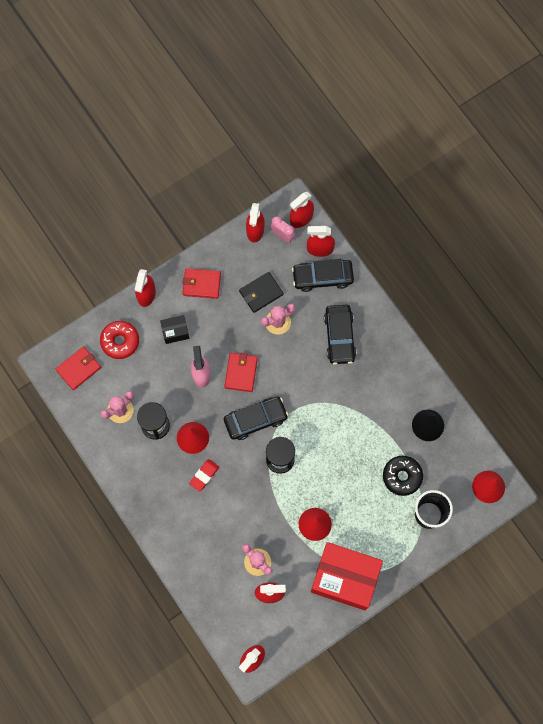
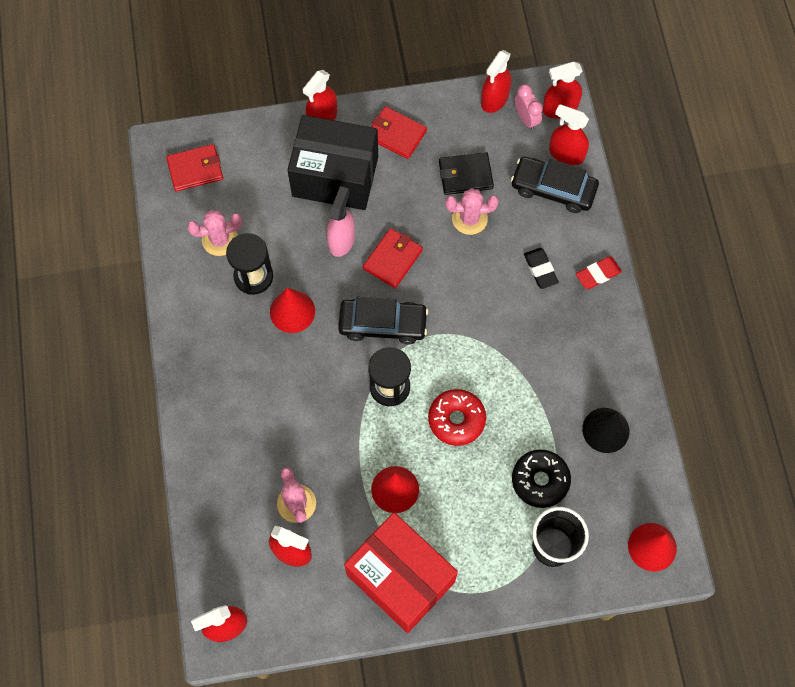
camera: 25 degrees right, 5 degrees down
(120, 341) = (262, 159): red donut -> red donut (456, 420)
(175, 332) = (335, 176): black box -> black box, size x2.25
(204, 475) = (283, 364): red eraser -> red eraser (598, 274)
(339, 337) = (540, 269): black car -> black eraser

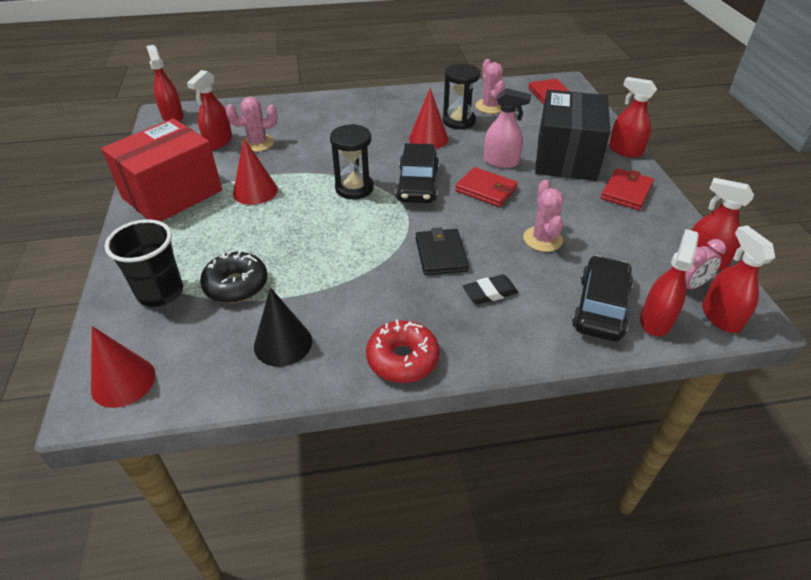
camera: 90 degrees right, 25 degrees down
(456, 420) = (315, 228): red donut -> red donut (402, 359)
(465, 175) = (595, 237): black wallet -> black wallet (441, 254)
(598, 274) = (490, 345): red eraser -> none

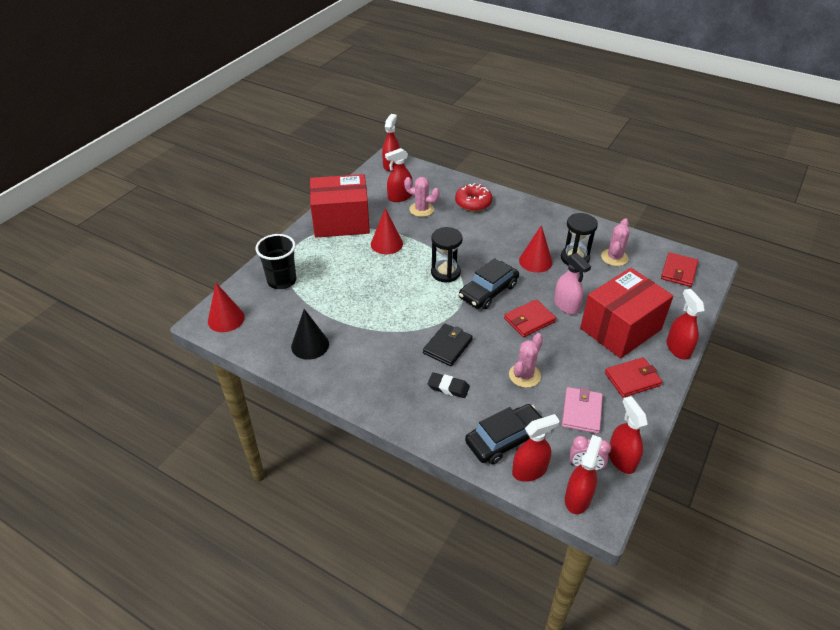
camera: 40 degrees right, 0 degrees up
(236, 285) = (320, 298): black donut -> none
(402, 359) = (357, 392): red donut -> red donut (473, 203)
(486, 190) = (529, 320): red wallet -> red wallet turned 75 degrees clockwise
(566, 158) = (620, 329): black box -> red box
(626, 241) = (581, 412): none -> pink wallet

